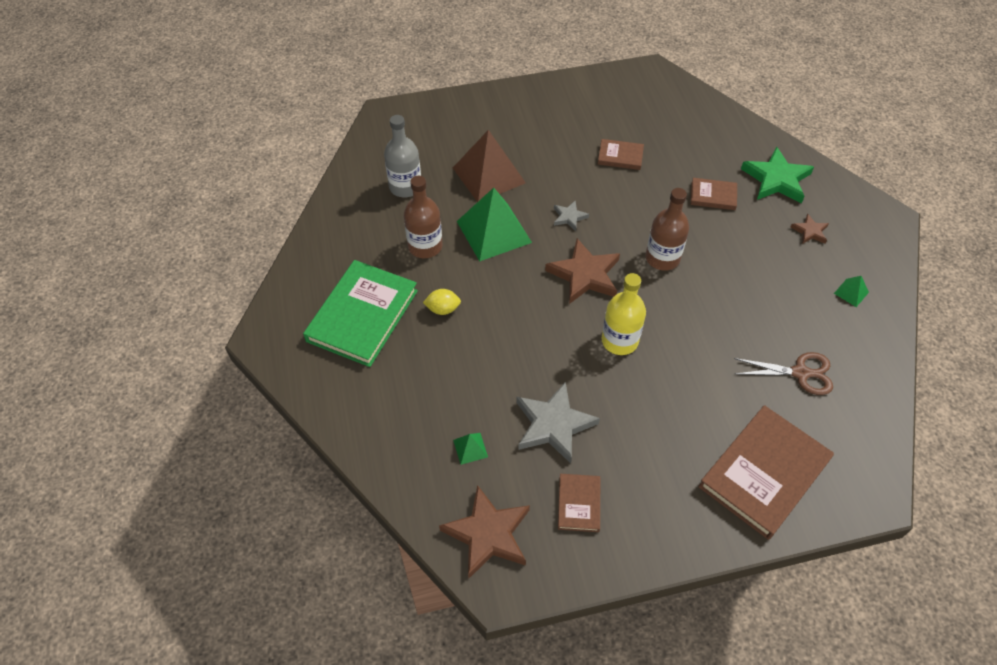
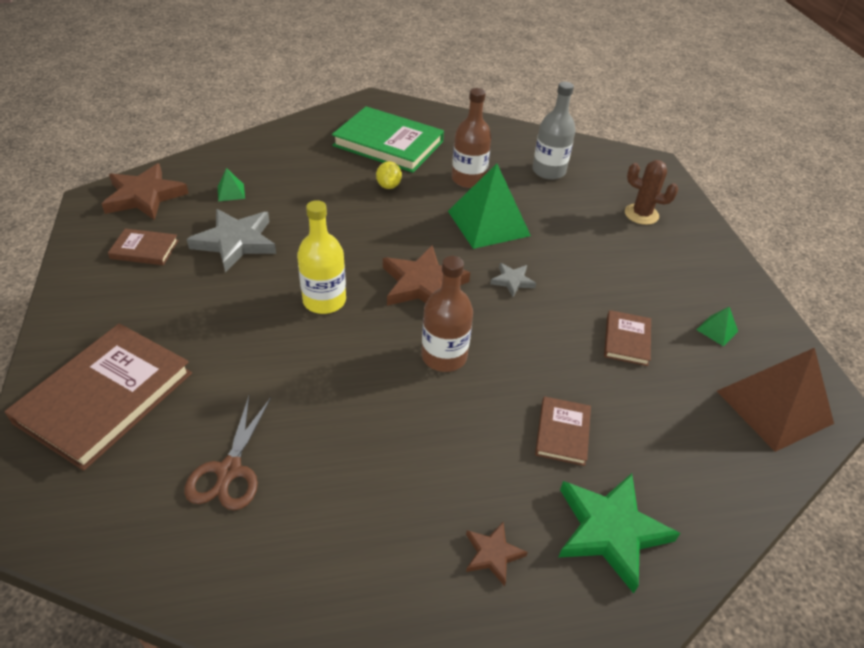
camera: 90 degrees right, 10 degrees down
(467, 131) = (641, 214): none -> brown cactus
(488, 175) = (573, 225): brown pyramid -> brown pyramid (774, 406)
(764, 473) = (105, 397): brown book -> brown book turned 75 degrees clockwise
(851, 292) = (358, 584): green pyramid -> green pyramid (717, 330)

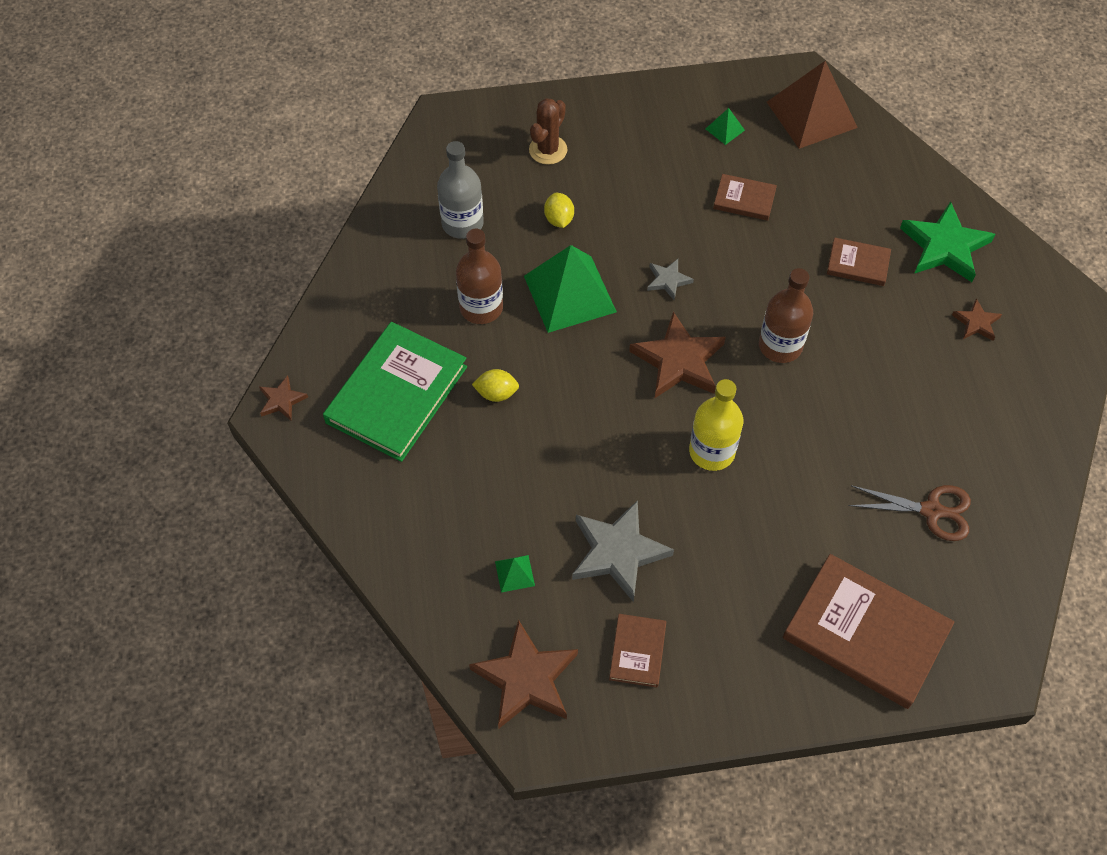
camera: 85 degrees left, 15 degrees up
(384, 103) = (282, 400): none -> brown star
(566, 219) = (559, 219): none -> yellow lemon

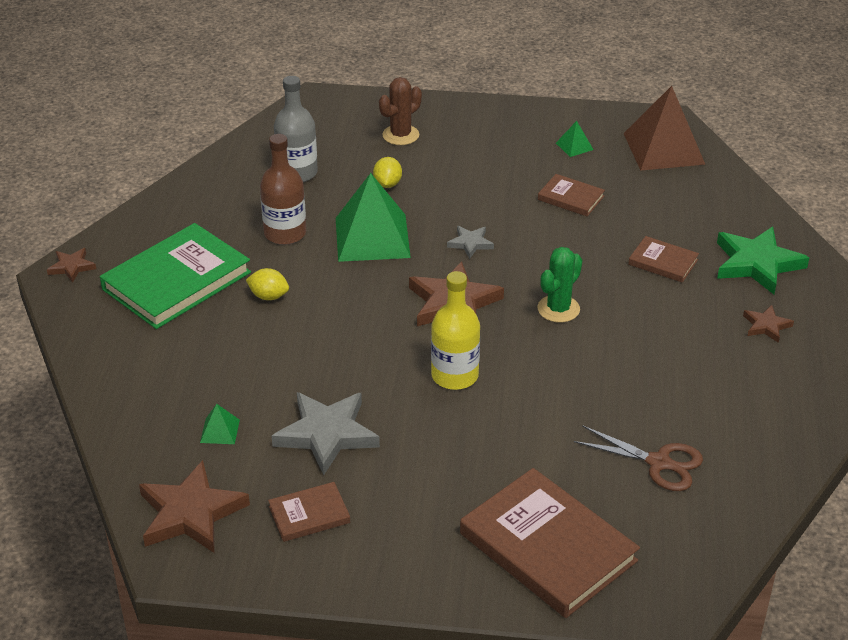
camera: 15 degrees right, 20 degrees down
(637, 651) = (309, 514): brown book -> brown book turned 45 degrees clockwise
(780, 346) = (558, 309): brown bottle -> green cactus

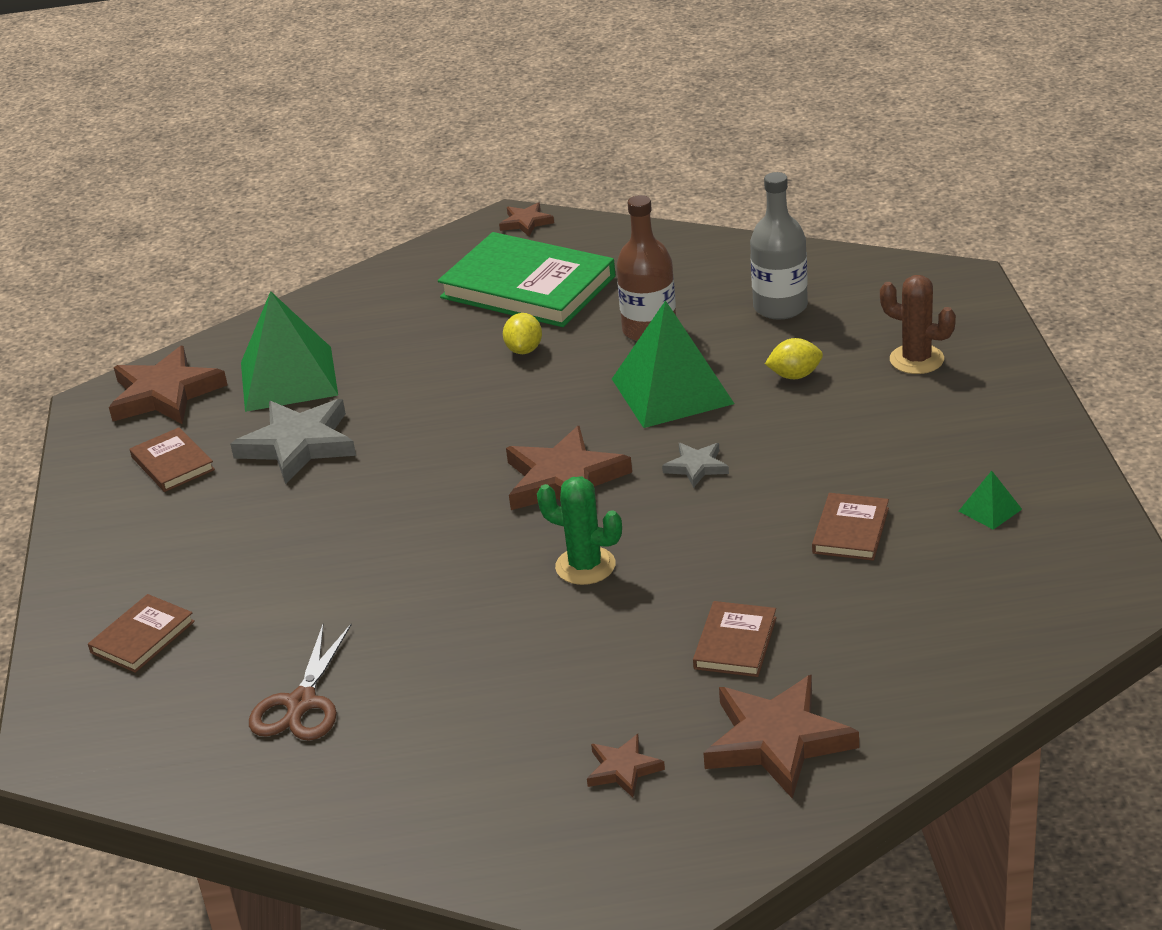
camera: 80 degrees right, 5 degrees down
(219, 431) = (288, 378): green pyramid -> green pyramid, size x2.38
(454, 375) = (423, 510): yellow bottle -> none
(548, 547) = (142, 637): brown book -> brown book, size x0.49
(663, 148) = (1044, 598): brown pyramid -> none
(757, 264) = (777, 741): green star -> brown star

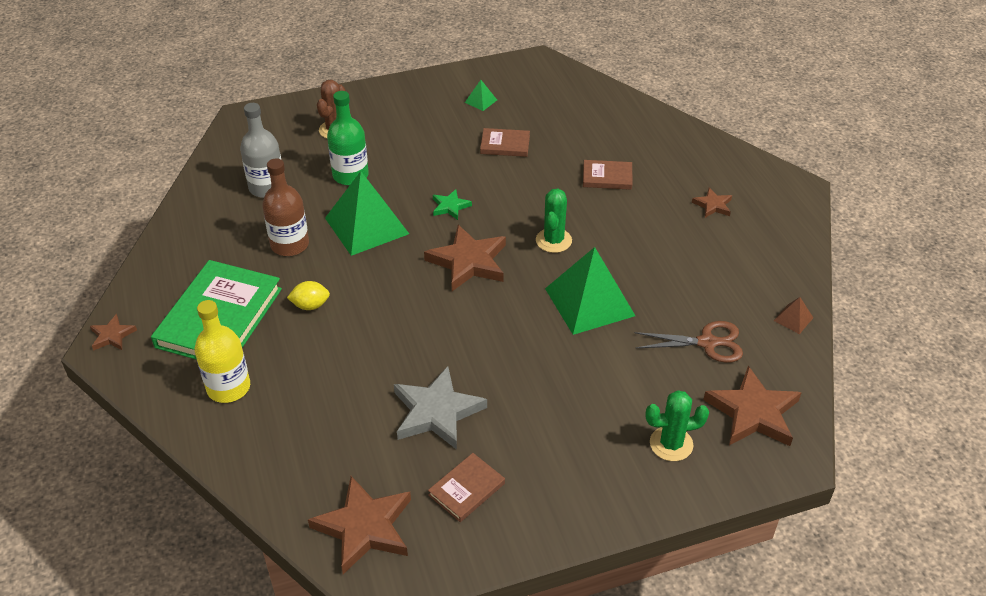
camera: 105 degrees left, 10 degrees up
(142, 637) = (671, 444): brown book -> green cactus
(288, 378) = (343, 442): green pyramid -> green pyramid (589, 302)
(306, 816) = (793, 319): none -> brown pyramid
(410, 300) = (228, 387): none -> yellow bottle
(696, 467) = (450, 206): grey star -> green star
(777, 741) = (675, 158): brown star -> brown star (753, 412)
(795, 375) = (350, 175): yellow lemon -> green bottle

